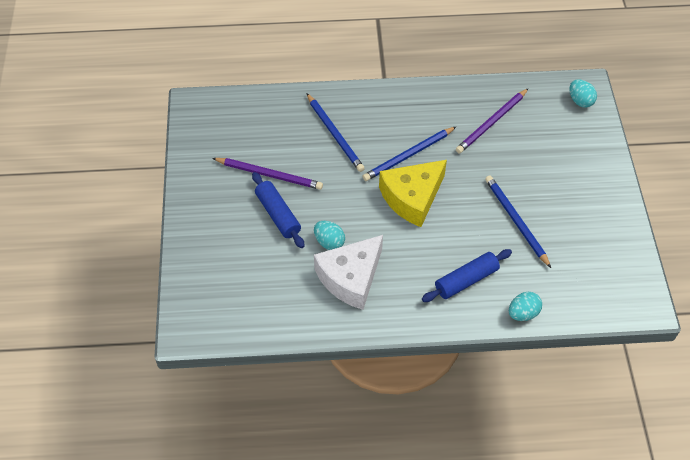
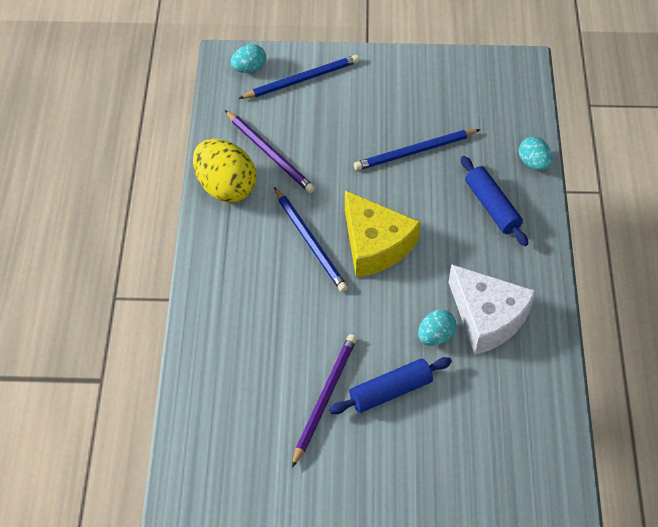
camera: 85 degrees left, 0 degrees up
(335, 134) = (265, 318): blue pencil -> blue pencil (302, 79)
(452, 99) = (226, 187): none -> yellow egg

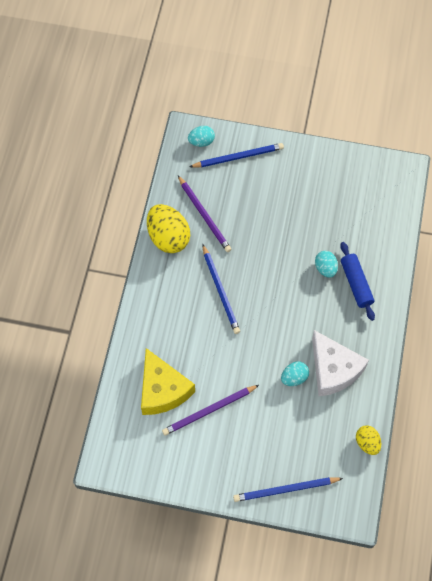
camera: 10 degrees right, 10 degrees up
(324, 398) = (209, 411): purple pencil -> purple pencil turned 150 degrees counterclockwise
(375, 244) = (266, 300): yellow cheese -> yellow cheese (162, 390)
(390, 391) = (255, 413): blue rolling pin -> none
(414, 151) = (309, 230): blue pencil -> blue pencil (285, 489)
(533, 163) = (394, 253): turquoise egg -> turquoise egg (325, 268)
(557, 405) = (367, 443): none -> yellow egg

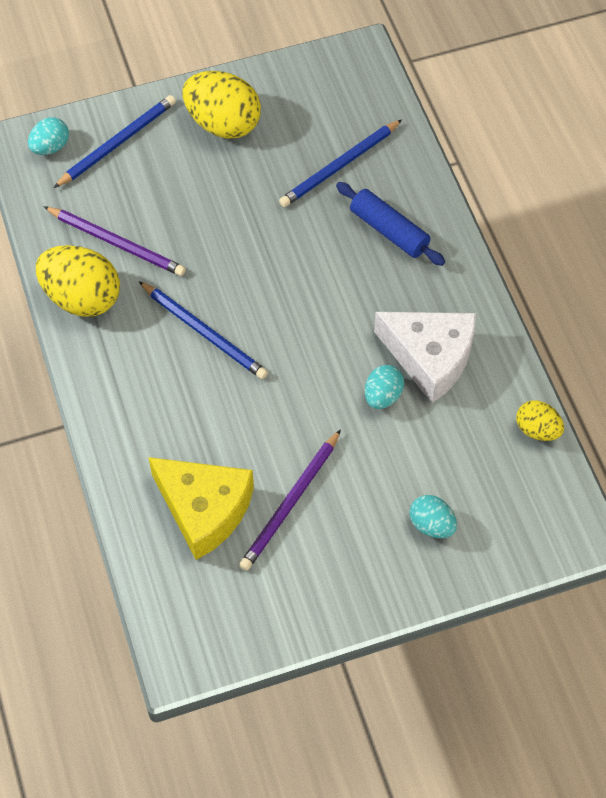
camera: 30 degrees left, 5 degrees down
(285, 489) = (466, 552): blue pencil -> blue pencil (339, 166)
(302, 173) = (223, 123): none -> yellow egg
(325, 268) = (334, 231): turquoise egg -> turquoise egg (431, 525)

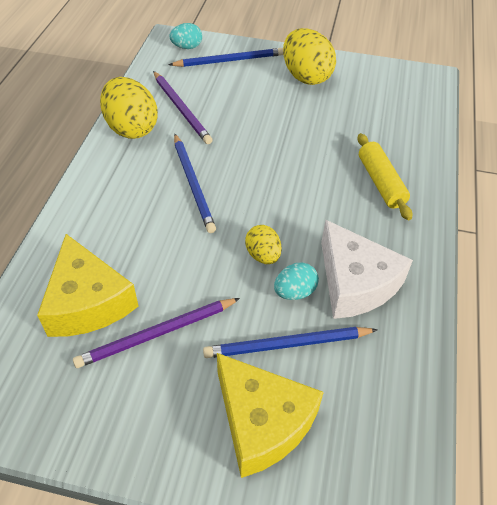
camera: 30 degrees right, 10 degrees down
(339, 166) = (370, 130): blue pencil -> blue pencil (287, 344)
(389, 230) = (381, 182): blue rolling pin -> yellow rolling pin
(431, 525) = (262, 422): turquoise egg -> yellow cheese
(537, 430) = (417, 391): yellow egg -> yellow egg (263, 255)

